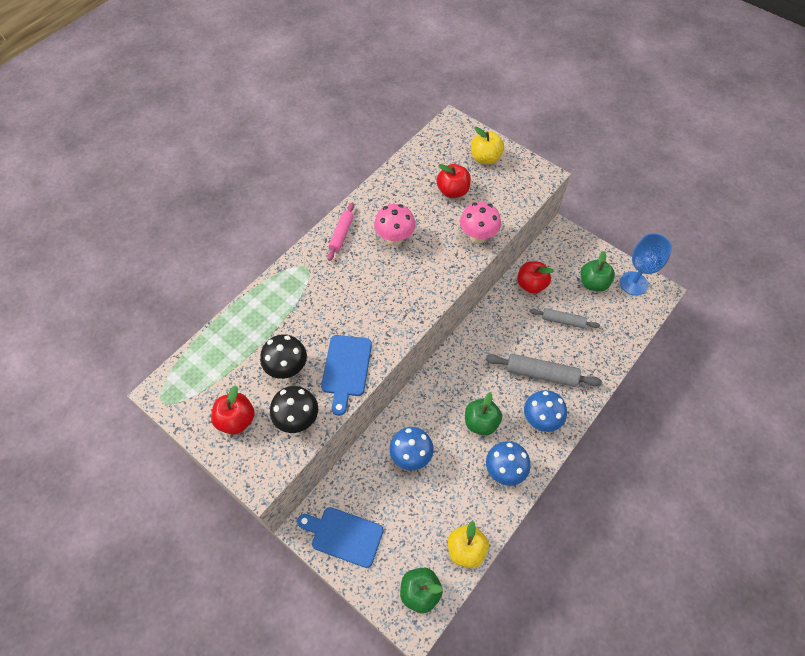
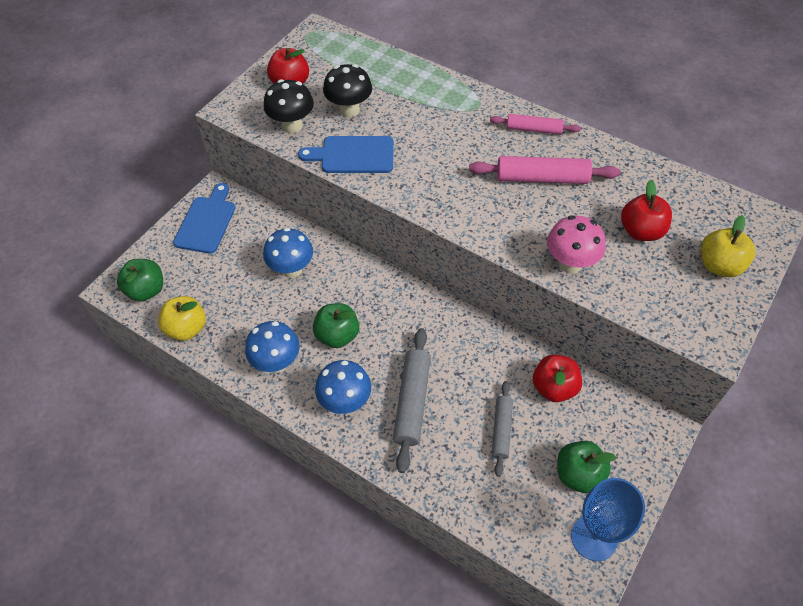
camera: 85 degrees right, 5 degrees down
(395, 238) = (542, 178): pink mushroom -> pink rolling pin

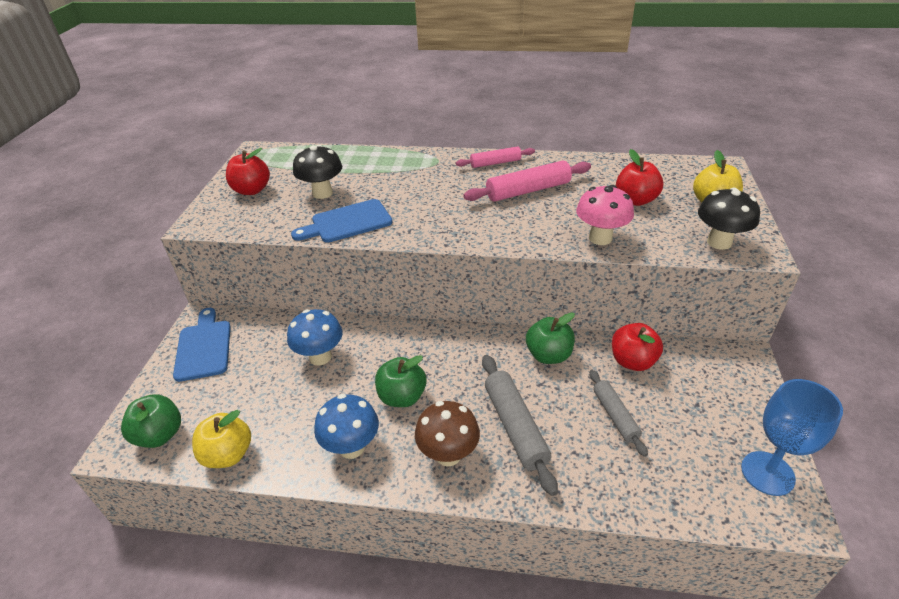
camera: 25 degrees left, 15 degrees down
(292, 126) = (272, 218): black mushroom -> black mushroom (719, 242)
(345, 402) = (448, 454): blue mushroom -> brown mushroom
(578, 474) = (709, 424): green apple -> green apple (548, 355)

